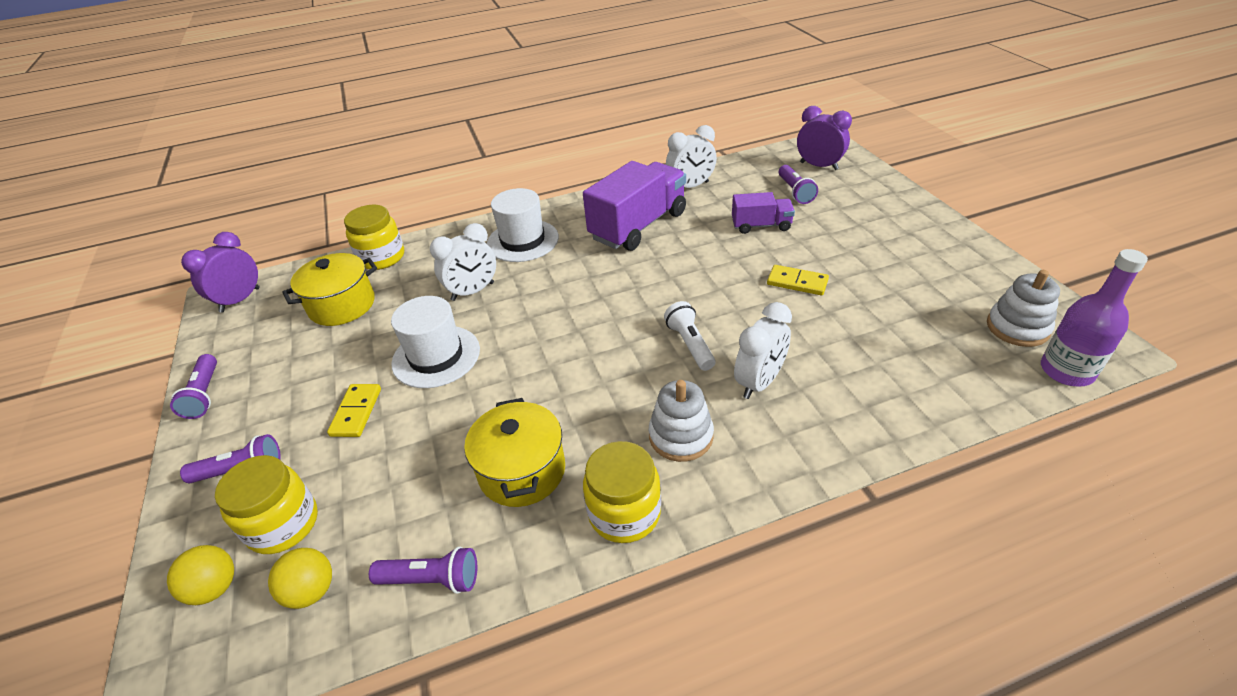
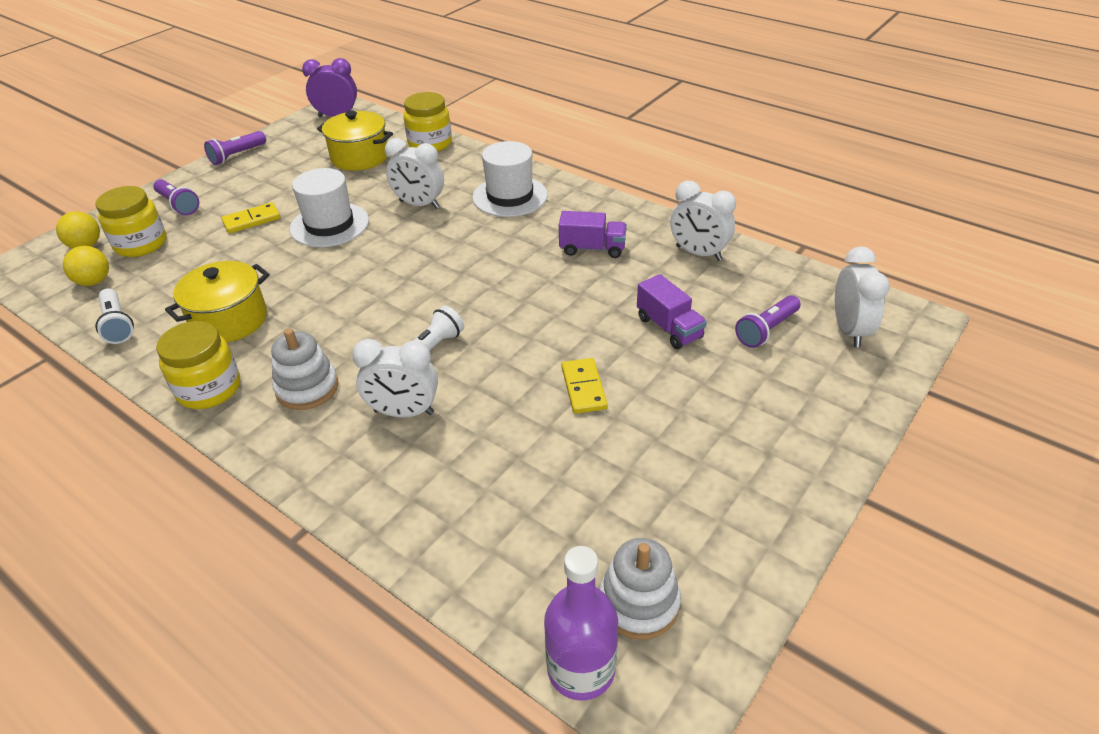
camera: 55 degrees right, 0 degrees up
(432, 579) = (118, 325): purple flashlight -> white flashlight
(638, 226) = (592, 249): purple truck -> purple truck, size x0.53
(819, 166) = (849, 330): purple clock -> white clock

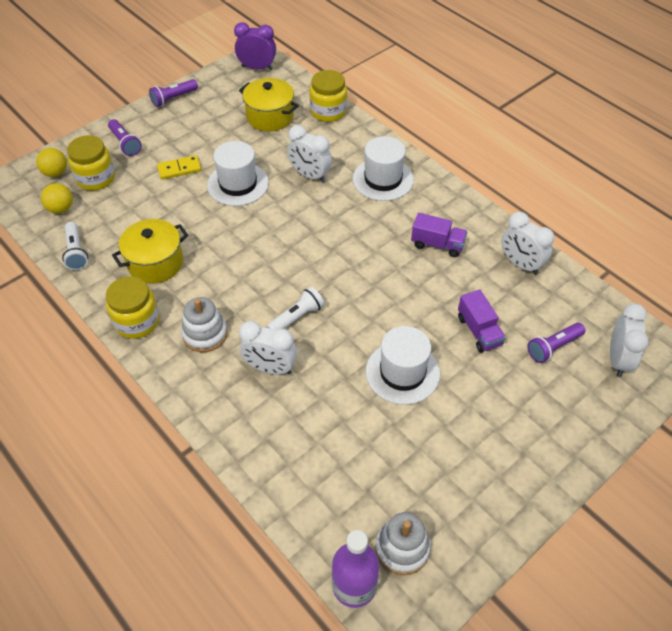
camera: 10 degrees right, 10 degrees up
(584, 388) = (402, 372): yellow domino -> white hat

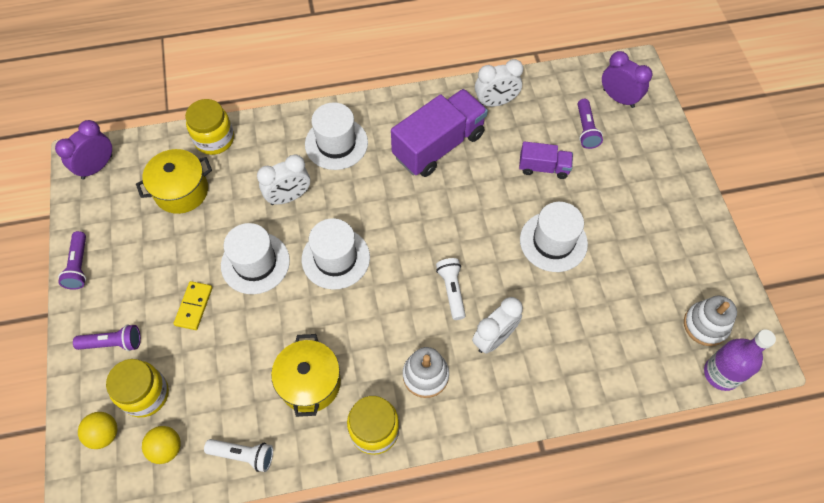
camera: 60 degrees left, 10 degrees up
(275, 228) = (335, 258): none -> white hat
(437, 244) = (438, 145): purple truck -> purple truck, size x1.89
(618, 360) = (618, 98): white clock -> purple clock

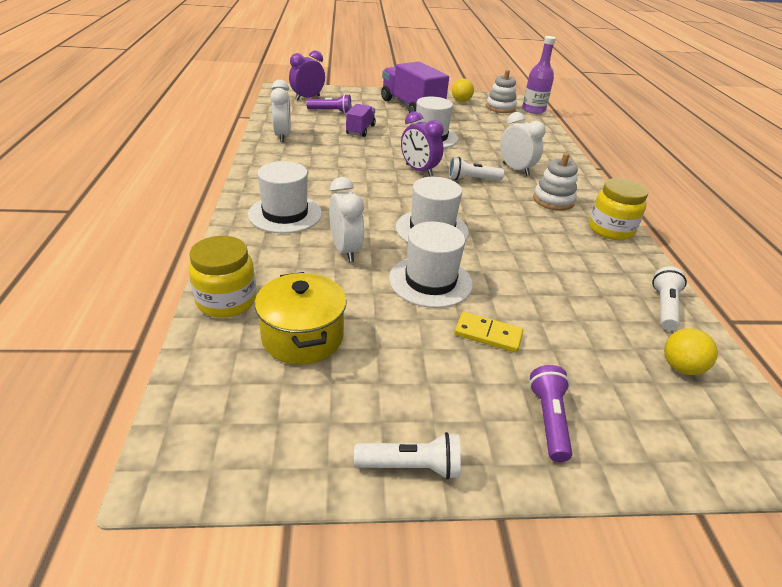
camera: 85 degrees left, 25 degrees down
(79, 266) = (411, 466): purple flashlight -> white flashlight
(97, 167) = (207, 441): purple clock -> purple clock (419, 170)
(104, 434) = (686, 431): yellow ball -> yellow ball (461, 101)
(145, 394) = (617, 385): yellow jar -> none
(310, 383) = (573, 258): yellow pot -> none
(438, 145) = (317, 164): purple truck -> purple truck (411, 107)

